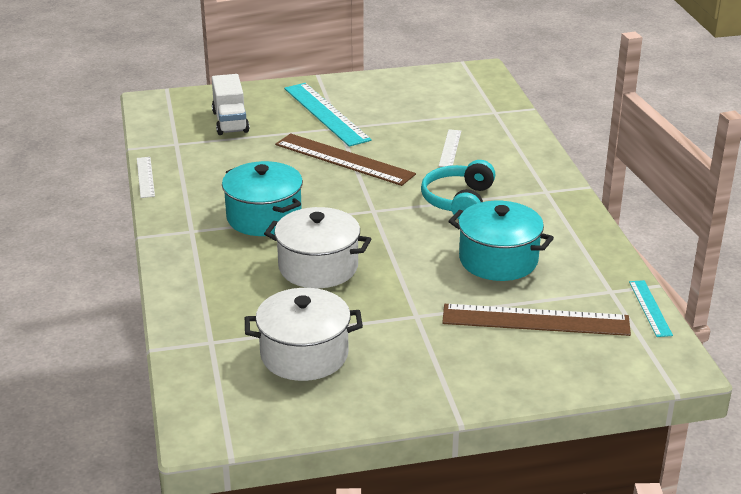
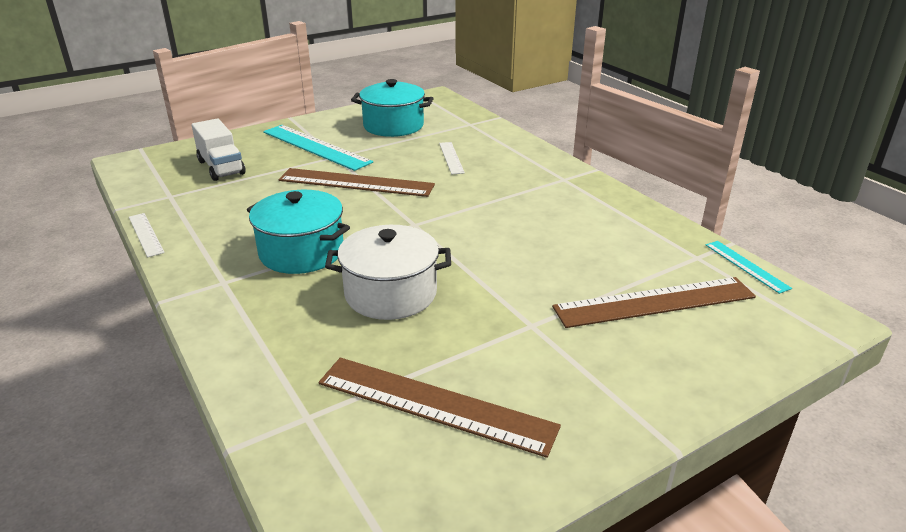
camera: 20 degrees left, 0 degrees up
(304, 354) = (435, 405): white pot -> brown ruler
(458, 201) = (491, 201): turquoise headphones -> none
(498, 260) = (570, 248): turquoise pot -> turquoise pot (393, 126)

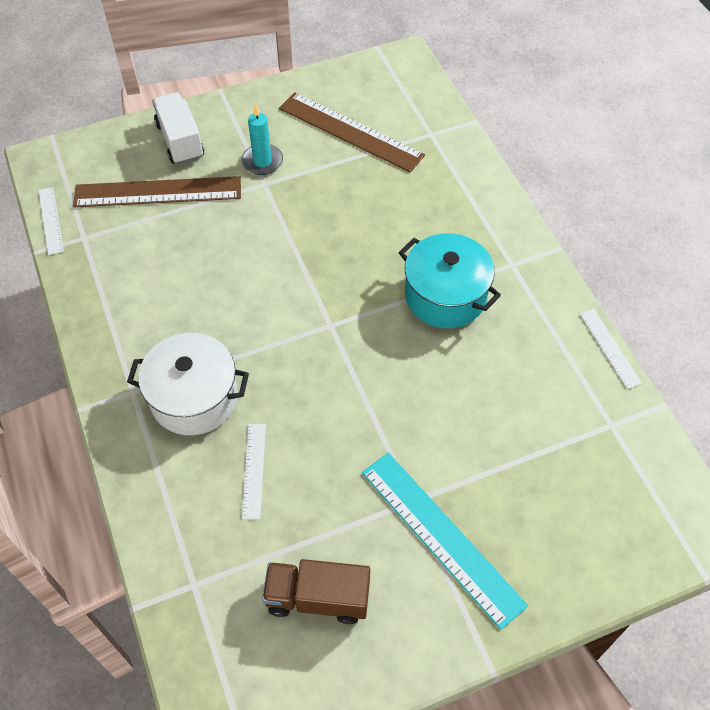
camera: 170 degrees left, 25 degrees up
(221, 167) = (566, 491): white truck -> white truck (180, 141)
(356, 183) = (387, 421): brown ruler -> none
(391, 293) = (366, 230): white pot -> white pot (194, 398)
(393, 126) = (318, 598): turquoise pot -> brown truck
(546, 349) = (262, 161): none -> turquoise candle
(746, 266) = (51, 220): turquoise ruler -> white ruler

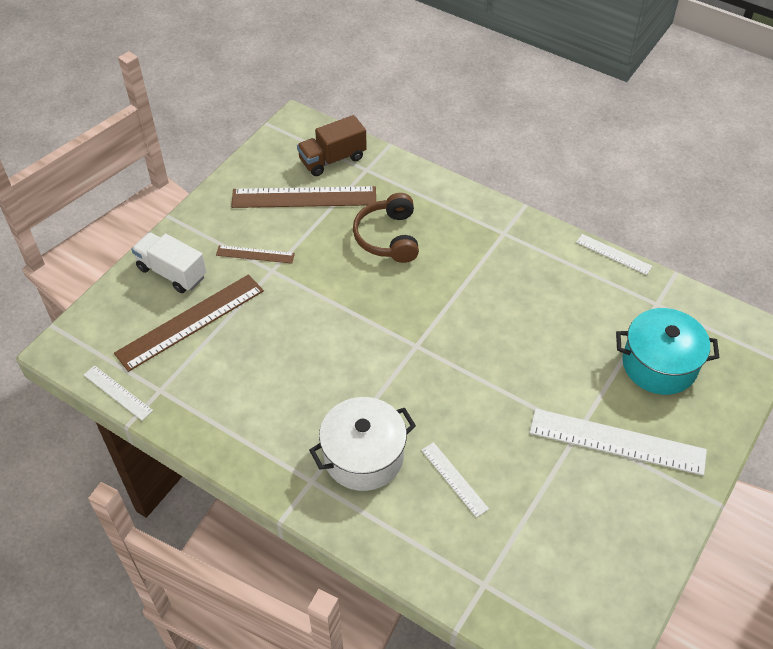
camera: 35 degrees left, 5 degrees down
(262, 161) = (255, 254): turquoise candle -> brown ruler
(318, 598) = (575, 534): brown truck -> brown truck (332, 159)
(394, 209) = (388, 237): none -> brown headphones
(441, 537) = (617, 442): turquoise ruler -> white ruler
(445, 296) = (478, 279): turquoise pot -> turquoise pot (659, 364)

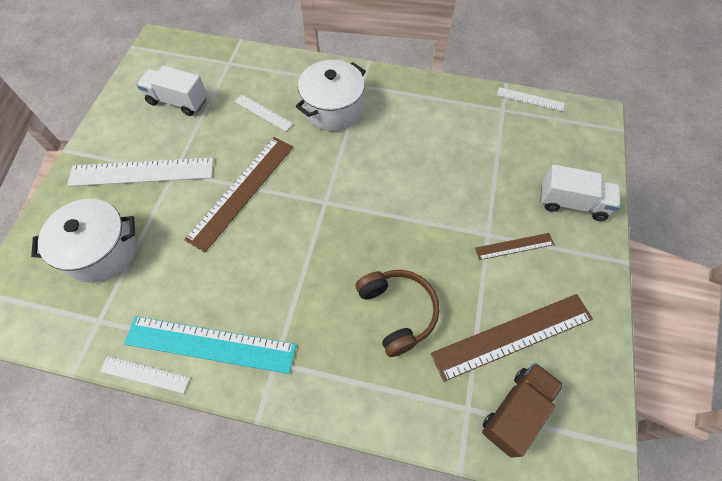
camera: 160 degrees right, 10 degrees up
(190, 322) = (521, 165): brown ruler -> brown ruler (241, 191)
(556, 259) = (210, 344): none -> turquoise ruler
(566, 535) = (178, 101): none -> white truck
(659, 364) = (101, 251): turquoise pot -> white pot

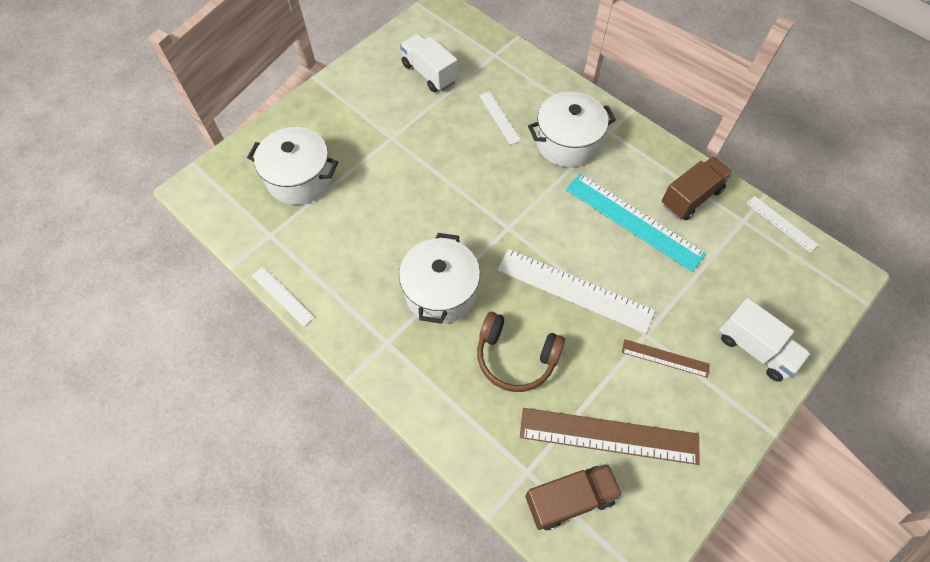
camera: 30 degrees right, 0 degrees up
(142, 172) = (365, 125): white ruler -> white ruler (574, 290)
(210, 344) = (344, 299): turquoise ruler -> turquoise ruler (634, 221)
(241, 191) = (440, 182): brown ruler -> none
(298, 288) = (441, 291): none -> white pot
(398, 312) = (515, 357): brown headphones -> brown headphones turned 105 degrees clockwise
(454, 109) = (691, 197): none -> brown truck

